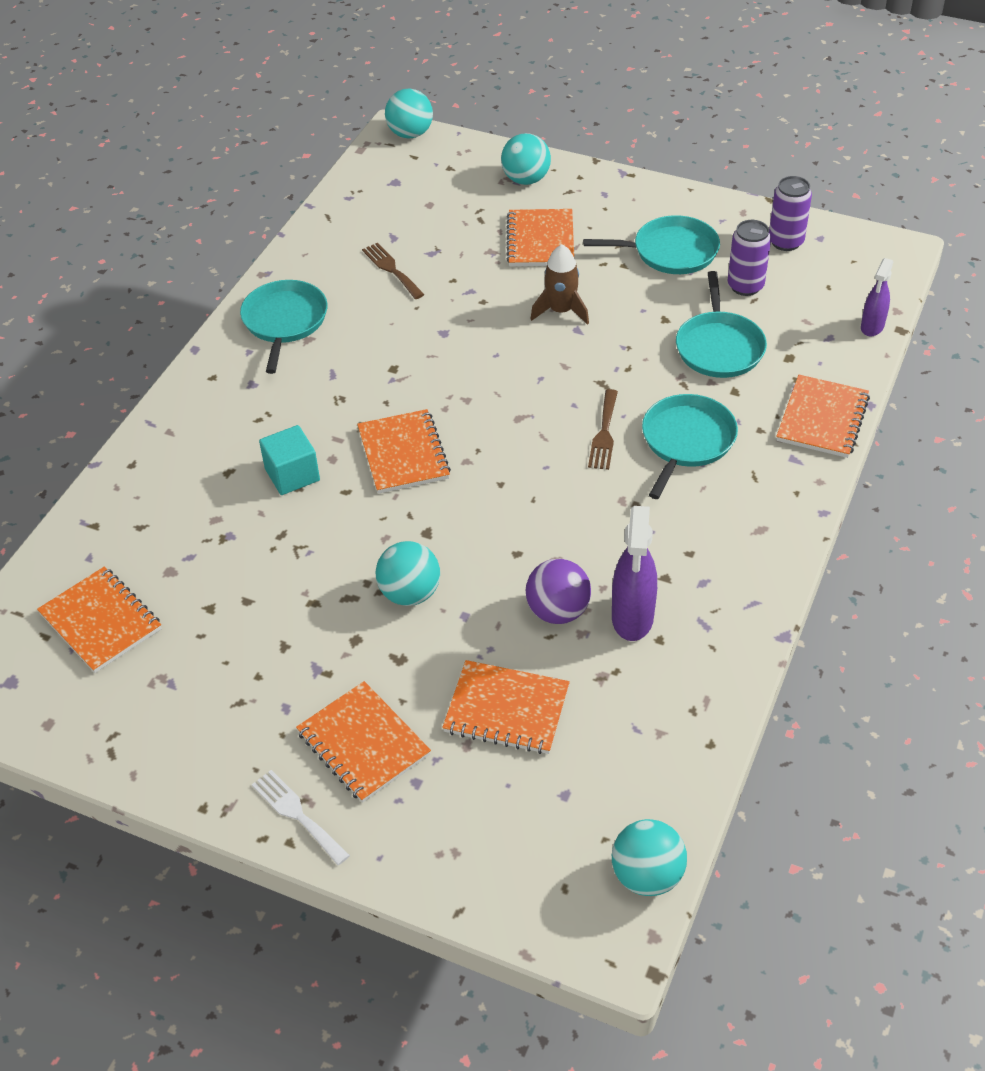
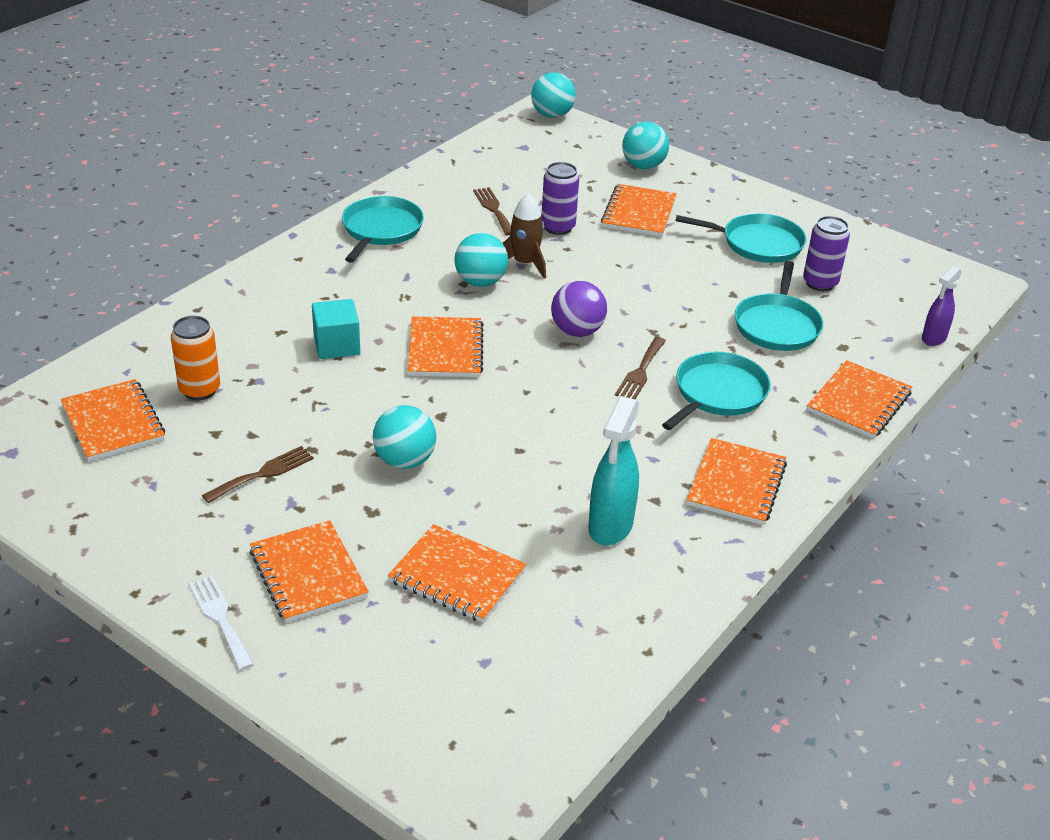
camera: 10 degrees right, 10 degrees down
(173, 561) = (199, 390): none -> orange can
(276, 643) = (263, 474): none -> brown fork
(558, 611) = (539, 505): purple ball -> purple ball (577, 331)
(561, 311) = (637, 269): brown rocket -> brown rocket (525, 263)
(632, 618) = (610, 527): purple spray bottle -> turquoise spray bottle
(647, 875) = (539, 753): turquoise ball -> turquoise ball (480, 282)
(735, 541) = (736, 484): none -> orange notebook
(785, 242) = (871, 256): purple can -> purple can (558, 227)

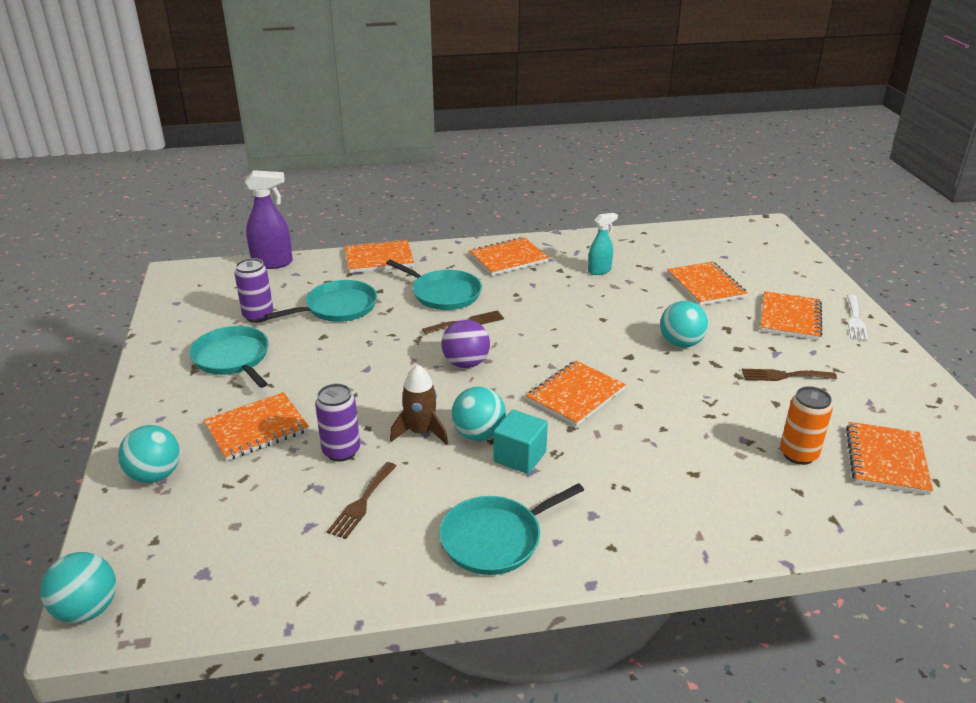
camera: 135 degrees left, 5 degrees down
(337, 345) = (656, 438): turquoise cube -> turquoise cube (520, 456)
(610, 527) = (599, 271): turquoise spray bottle -> turquoise spray bottle, size x0.62
(718, 393) = (443, 293): turquoise pan -> turquoise pan turned 135 degrees counterclockwise
(933, 338) = (273, 263): purple spray bottle -> purple spray bottle, size x1.60

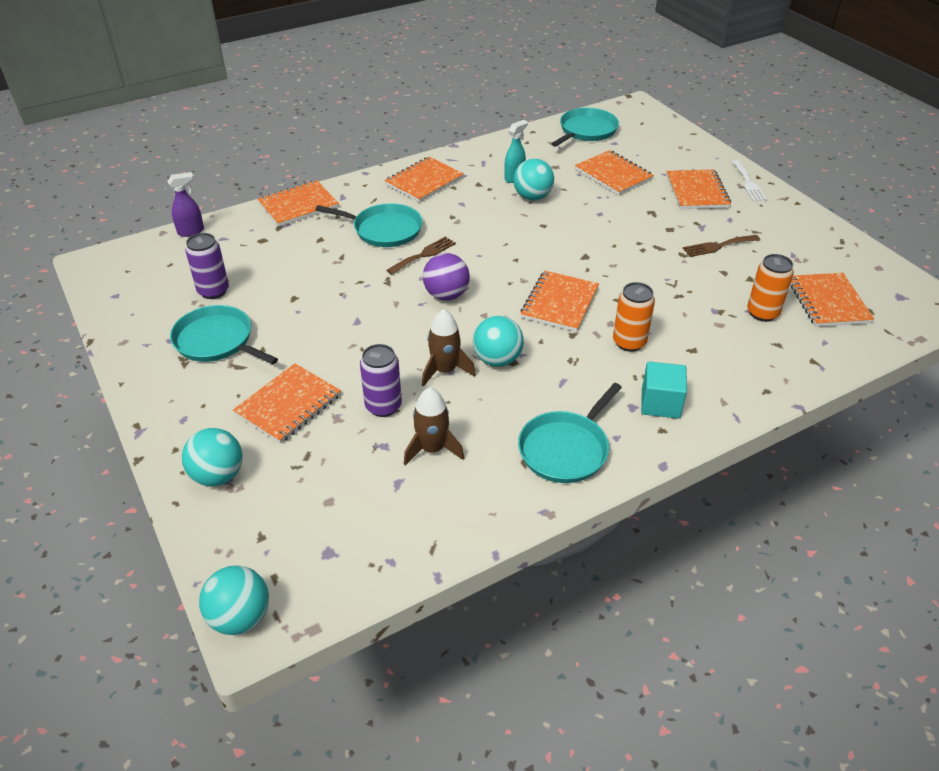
camera: 20 degrees left, 10 degrees up
(273, 263) = (191, 231): purple spray bottle -> purple spray bottle, size x0.62
(338, 307) = (289, 265): turquoise pan -> turquoise pan (586, 131)
(362, 503) = (432, 449): brown fork -> brown rocket
(520, 456) = (544, 371): turquoise cube -> turquoise cube (660, 403)
(627, 450) = (629, 342): none -> orange can
(681, 343) = (621, 234): turquoise ball -> turquoise ball (532, 197)

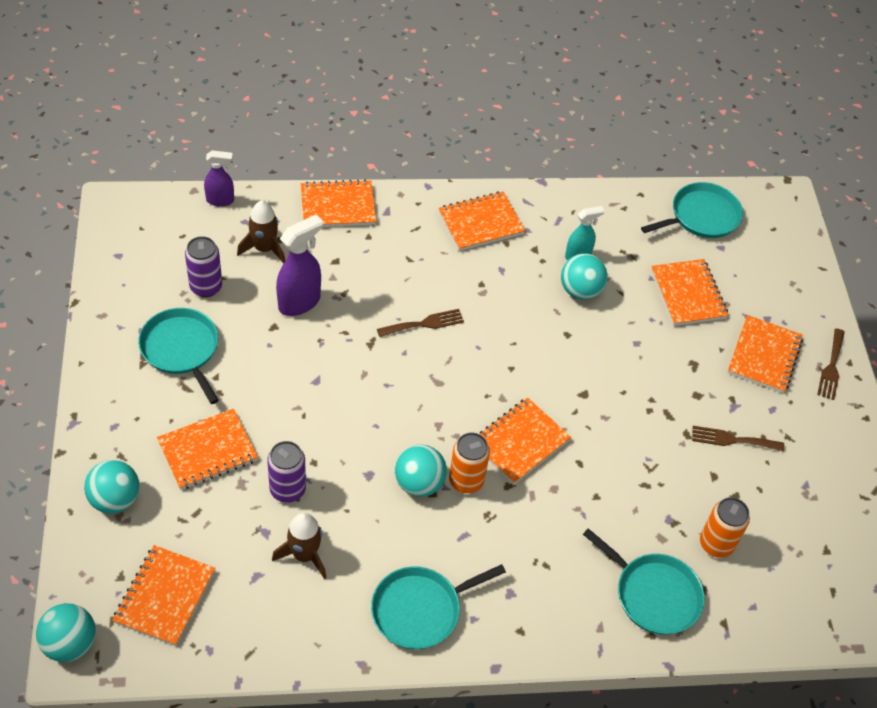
camera: 20 degrees right, 10 degrees up
(306, 275) = (300, 302): none -> purple spray bottle
(384, 230) = (404, 274): turquoise pan -> turquoise pan (653, 594)
(445, 370) = (364, 474): brown rocket -> brown rocket (264, 248)
(446, 295) = (417, 384): purple ball -> none
(629, 342) = (556, 519): orange can -> orange can (466, 481)
(660, 403) = (539, 602): turquoise cube -> none
(748, 183) = (831, 367): white fork -> brown fork
(828, 302) = (796, 561): orange notebook -> orange notebook (165, 596)

